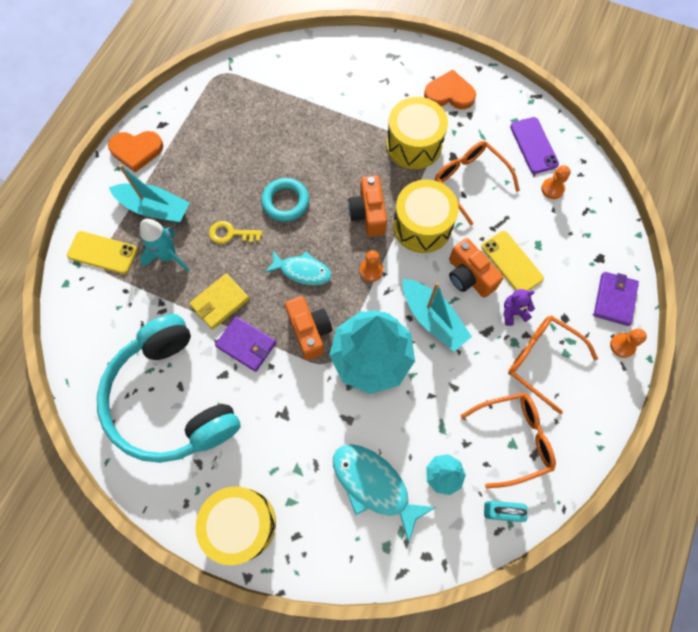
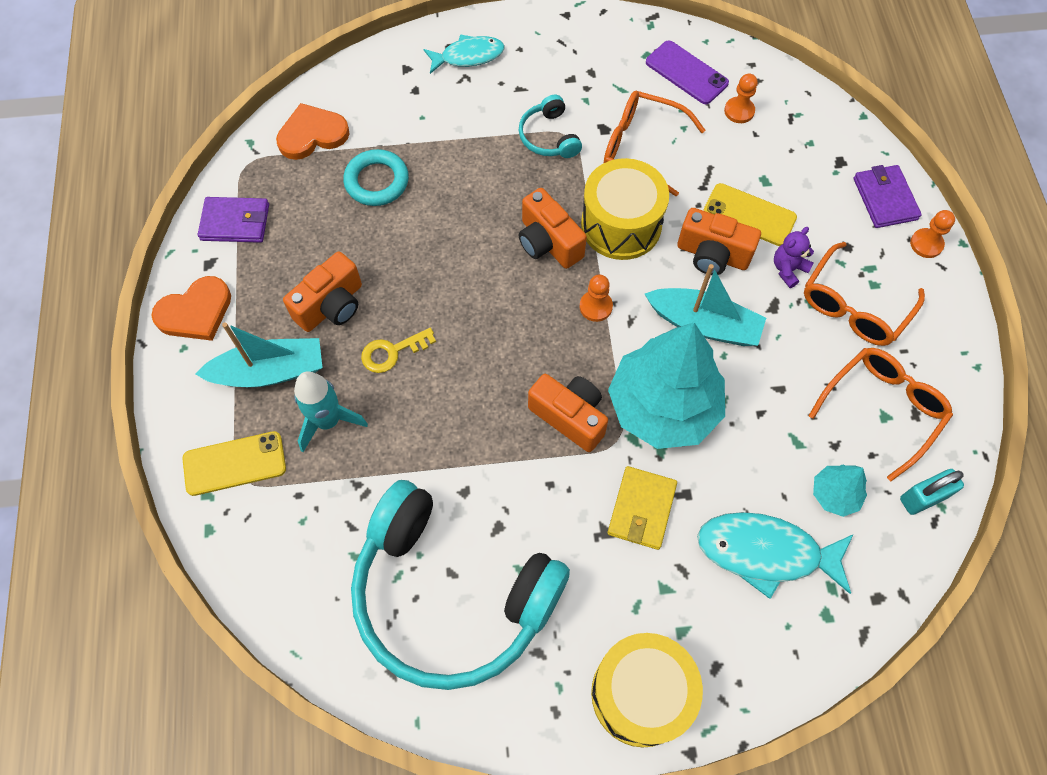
camera: 30 degrees left, 5 degrees down
(214, 186) = (331, 306): none -> orange camera
(220, 302) = (434, 443): yellow wallet -> yellow wallet (641, 509)
(246, 344) = (502, 475): purple wallet -> purple wallet (235, 222)
(285, 202) = (437, 279): turquoise ring -> turquoise ring (377, 181)
(302, 271) = (513, 350): turquoise fish -> turquoise fish (468, 56)
(414, 145) = (549, 137): yellow drum -> turquoise headphones
(449, 93) = (551, 58): orange heart -> orange heart (312, 134)
(542, 360) = (854, 306): orange glasses -> orange glasses turned 60 degrees counterclockwise

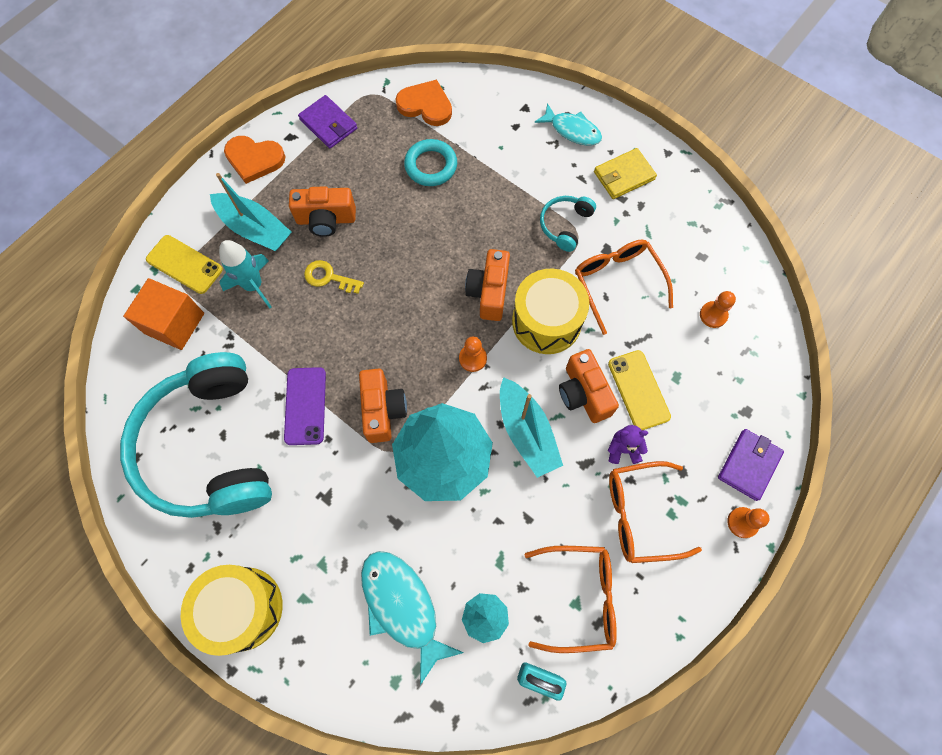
camera: 45 degrees right, 5 degrees up
(287, 523) = (174, 323): none -> orange cube
(641, 509) = (361, 506): yellow wallet -> yellow wallet (624, 176)
(686, 73) = (706, 258): purple phone -> purple phone (305, 406)

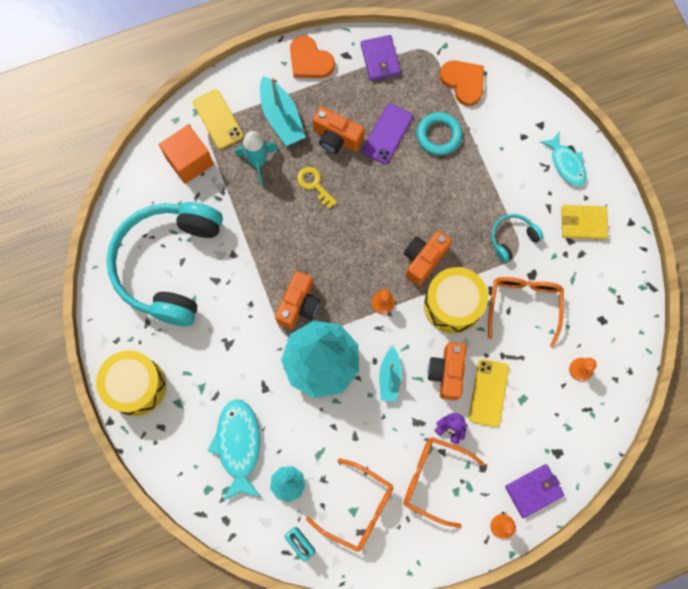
camera: 30 degrees right, 5 degrees up
(305, 406) = (247, 272): purple phone -> purple phone (387, 134)
(527, 432) = (389, 377): turquoise boat -> turquoise boat, size x0.65

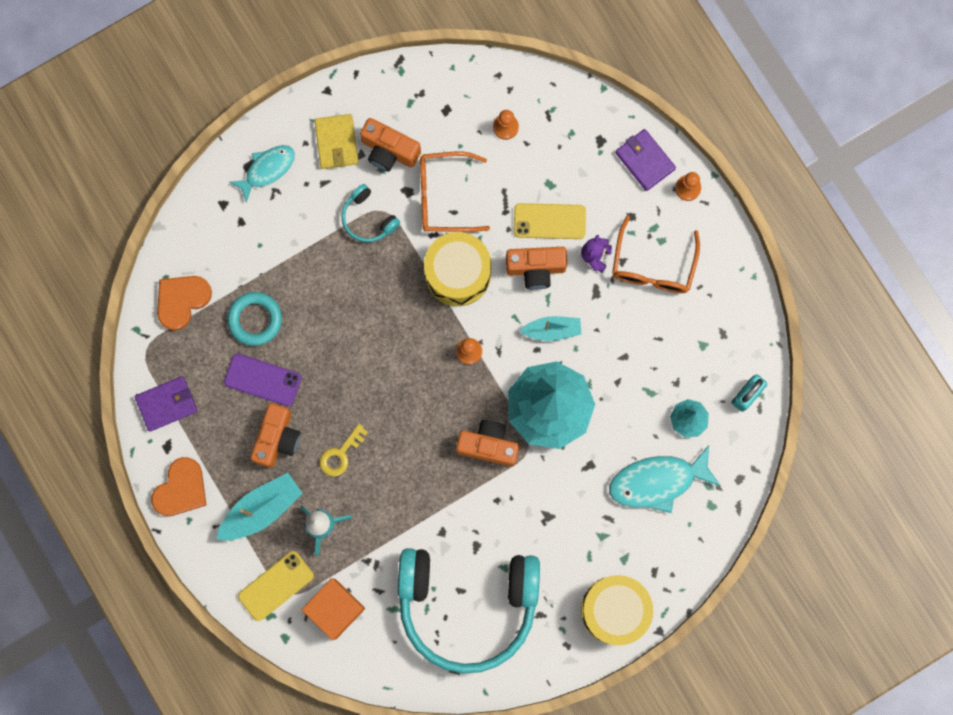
camera: 100 degrees left, 5 degrees up
(358, 508) = (699, 340): orange glasses -> none
(423, 260) = (410, 313): orange camera -> orange camera (389, 151)

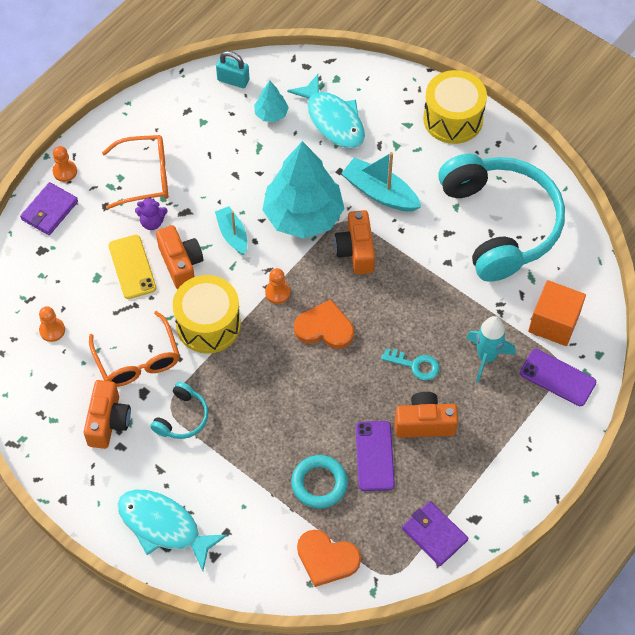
camera: 110 degrees left, 20 degrees down
(181, 489) = (509, 491): orange heart -> orange heart (324, 328)
(261, 509) = (495, 414): turquoise boat -> turquoise boat (380, 192)
(267, 169) = (163, 526): turquoise fish -> turquoise fish, size x1.51
(276, 586) = (557, 377): yellow phone -> purple phone
(337, 142) = (114, 472): yellow wallet -> none
(340, 454) = (415, 365): yellow key -> turquoise key

